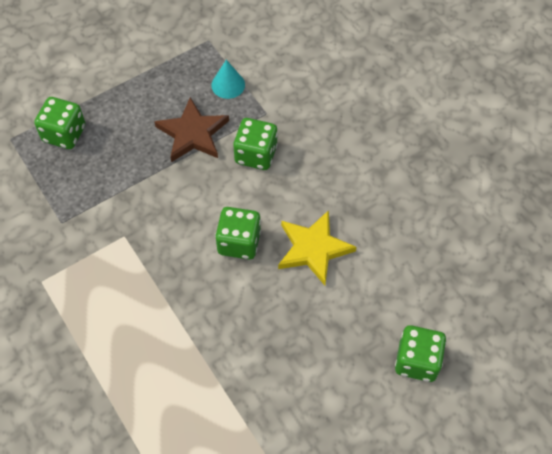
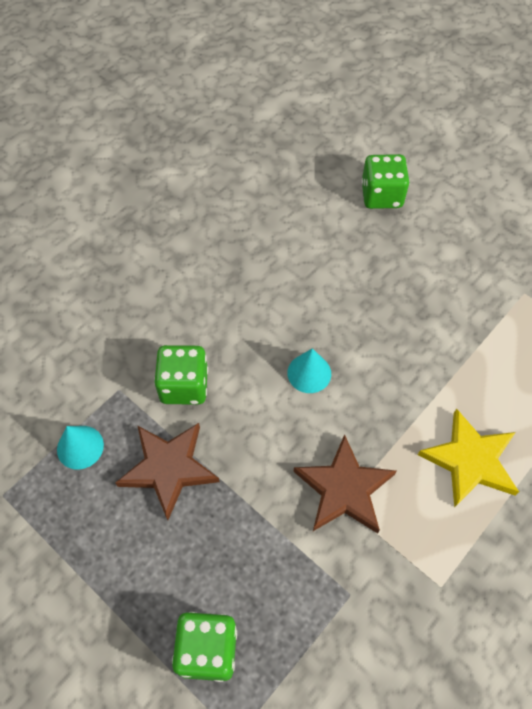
camera: 105 degrees left, 0 degrees up
(135, 240) = (344, 489): none -> brown star
(239, 242) = (309, 373): green dice -> turquoise cone
(313, 248) = (292, 300): yellow star -> yellow star (470, 460)

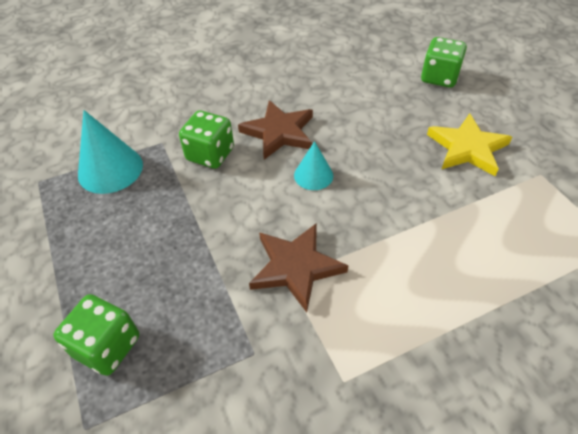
camera: 25 degrees right, 10 degrees down
(80, 447) = (110, 169): turquoise cone -> turquoise cone, size x1.67
(168, 468) = (163, 204): brown star -> brown star (279, 132)
(470, 460) = (425, 285): yellow star -> yellow star (467, 148)

